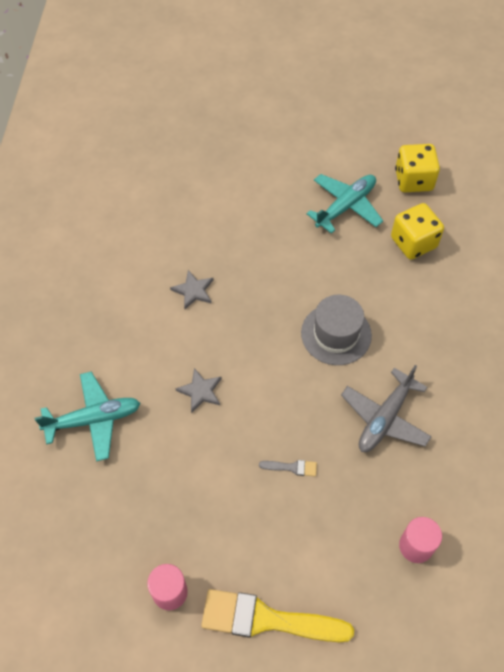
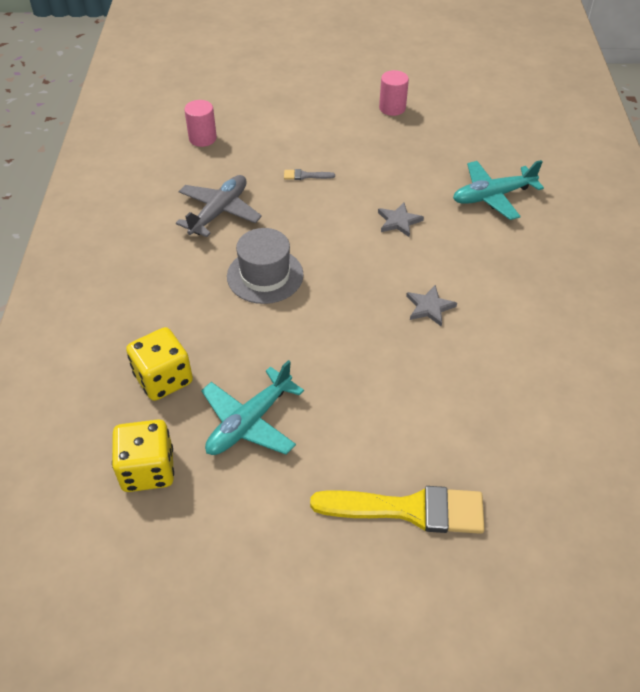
camera: 175 degrees right, 10 degrees down
(267, 619) = (318, 100): yellow brush -> yellow brush (409, 510)

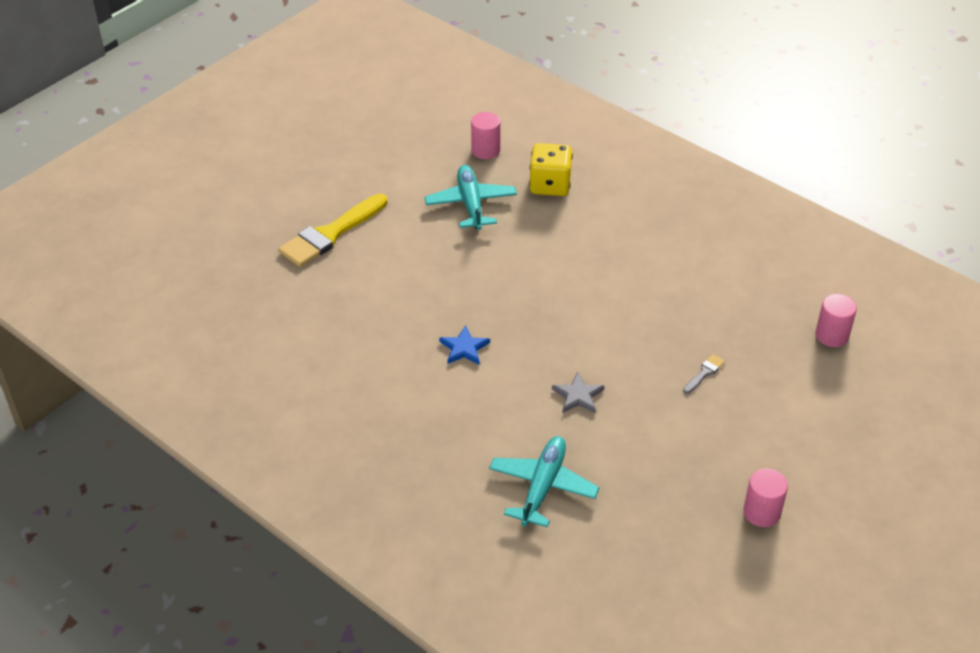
camera: 130 degrees right, 5 degrees down
(148, 470) = (485, 150): yellow dice -> pink cylinder
(219, 212) = (704, 293): grey plane -> none
(265, 275) = (598, 279): grey hat -> none
(429, 307) = (464, 348): grey star -> blue star

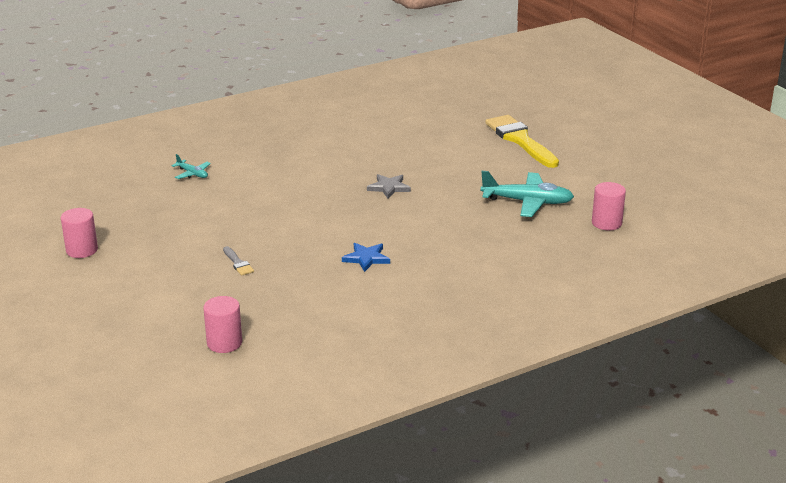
camera: 110 degrees right, 15 degrees down
(464, 348) = (351, 170): blue star -> blue star (366, 258)
(542, 486) = (192, 174): turquoise plane -> turquoise plane, size x0.50
(550, 185) = (536, 245): yellow dice -> none
(578, 396) = (263, 203): grey star -> grey star (389, 187)

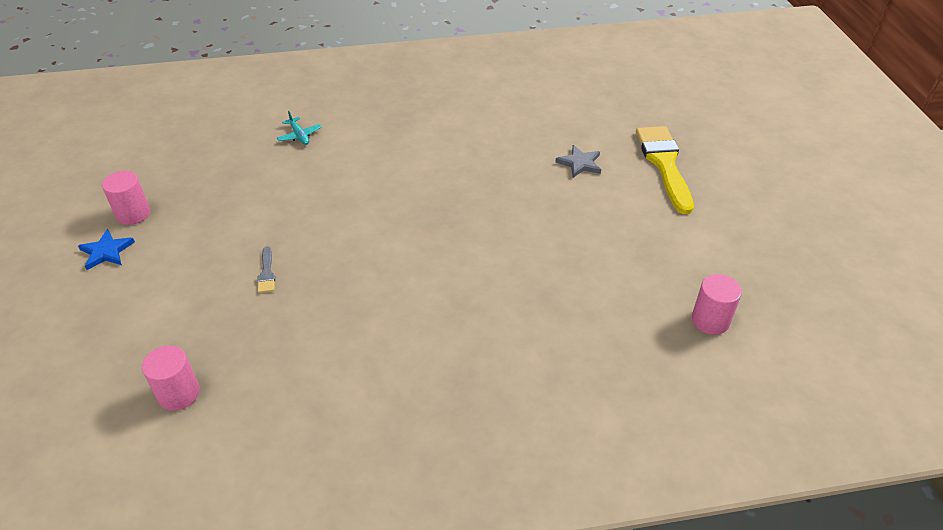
camera: 20 degrees right, 15 degrees up
(366, 258) = (402, 303): blue star -> blue star (106, 252)
(389, 187) = (484, 201): grey star -> grey star (580, 163)
(527, 202) = (629, 261): turquoise plane -> none

